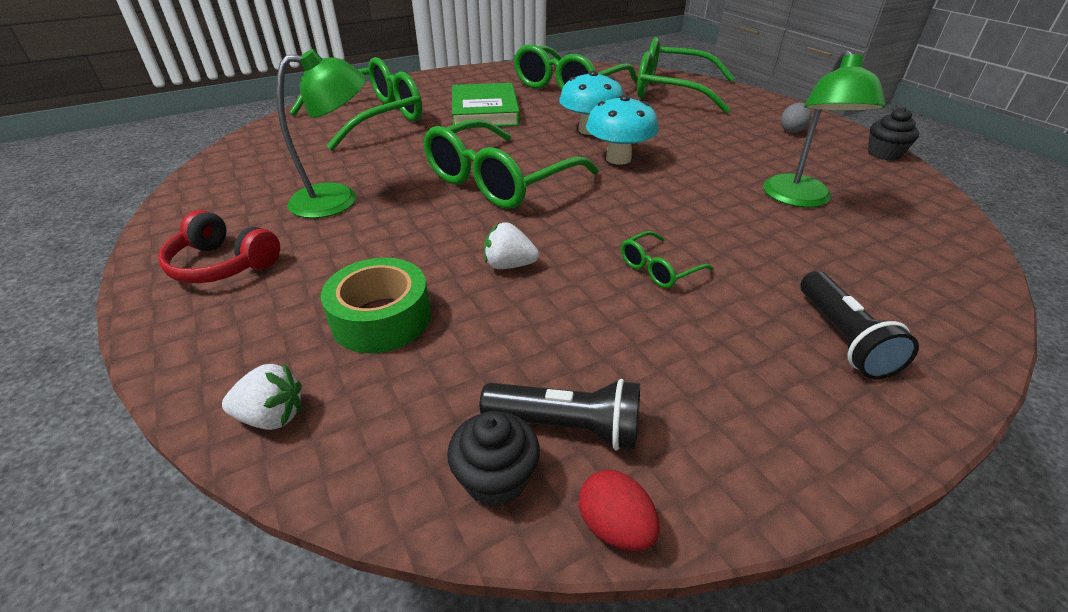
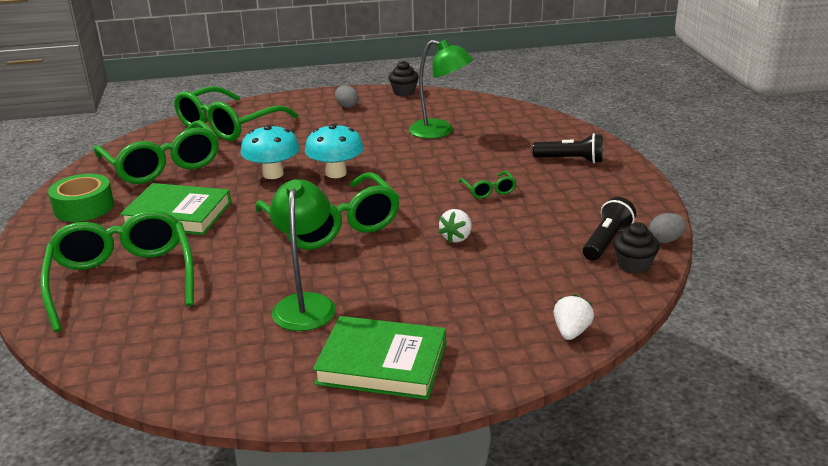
camera: 70 degrees left, 10 degrees down
(223, 264) = (382, 363): red headphones -> green book
(381, 318) = (493, 290): green tape -> green tape (84, 207)
(615, 526) = (665, 240): red egg -> grey egg

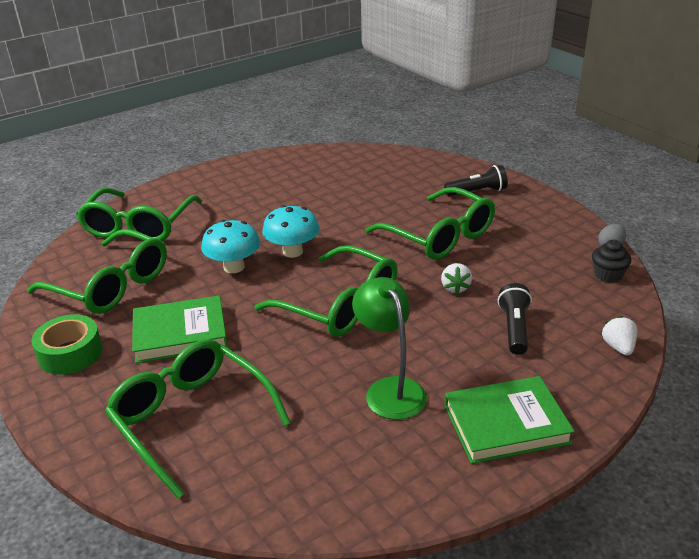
camera: 25 degrees left, 5 degrees up
(347, 106) = (237, 180): grey egg -> none
(404, 92) = (277, 155): black cupcake -> none
(440, 131) = (346, 188): green lamp -> none
(488, 190) = (439, 236): green glasses -> green glasses, size x2.36
(606, 241) = (570, 259): black flashlight -> black flashlight (514, 328)

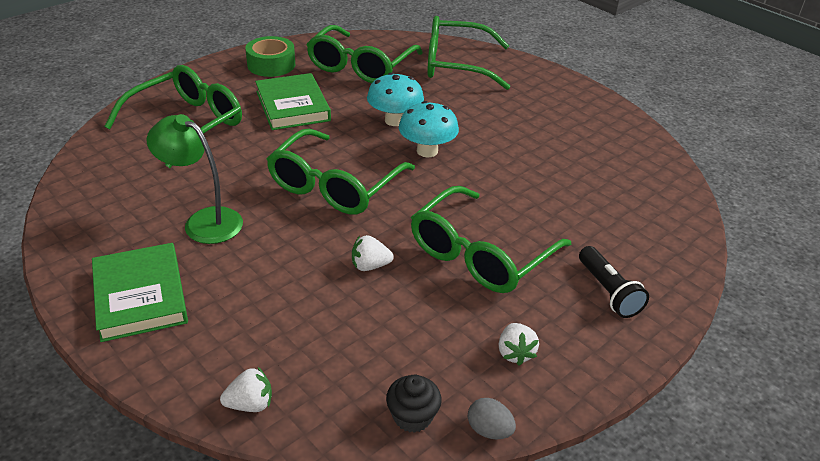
camera: 80 degrees right, 5 degrees up
(390, 389) = (204, 221): green lamp -> green lamp turned 120 degrees counterclockwise
(514, 328) = (292, 311): black flashlight -> none
(541, 231) = (515, 353): none -> white strawberry

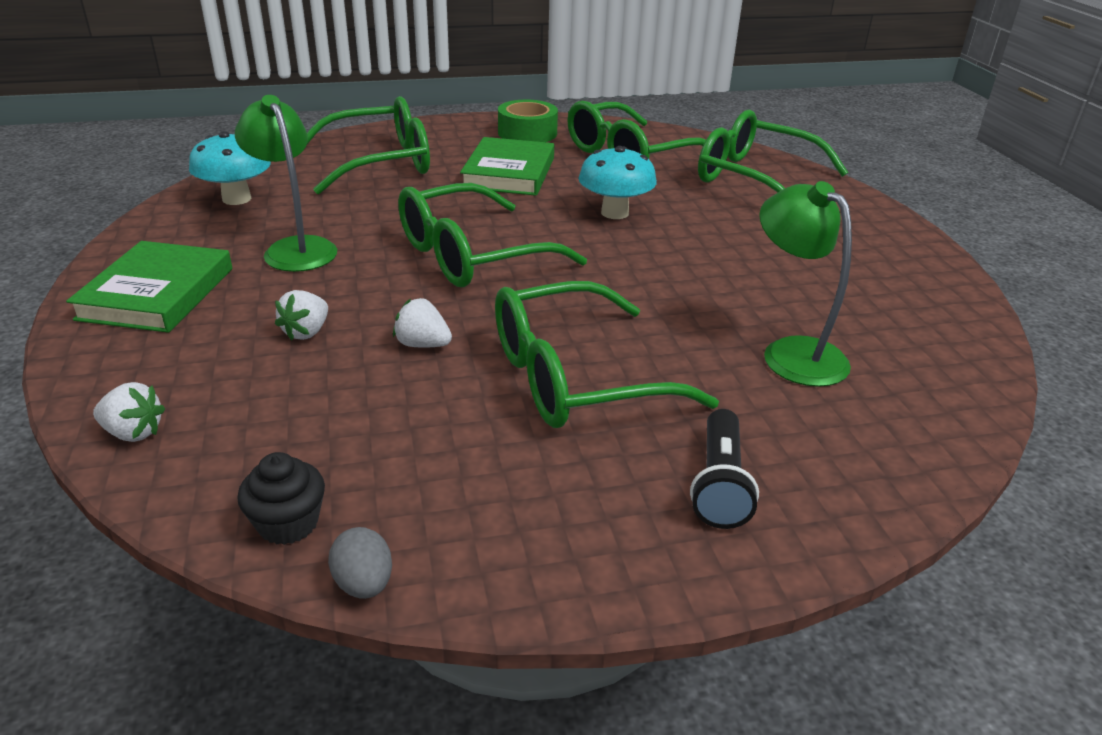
camera: 30 degrees right, 5 degrees down
(427, 151) = (623, 252): turquoise mushroom -> turquoise mushroom (236, 199)
(515, 353) = (500, 506): white strawberry -> white strawberry (306, 332)
(578, 193) = (792, 352): none -> green lamp

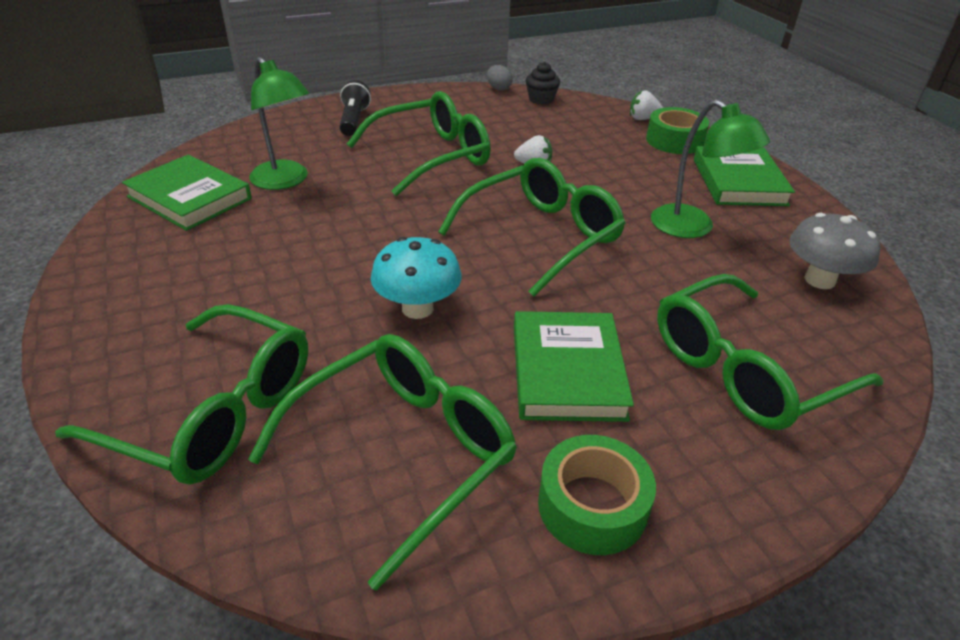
camera: 170 degrees right, 5 degrees up
(147, 372) = (674, 141): none -> green tape
(236, 199) = (819, 280): turquoise mushroom -> grey mushroom
(306, 332) = (612, 167): white strawberry -> none
(908, 338) = (189, 198): none -> green book

